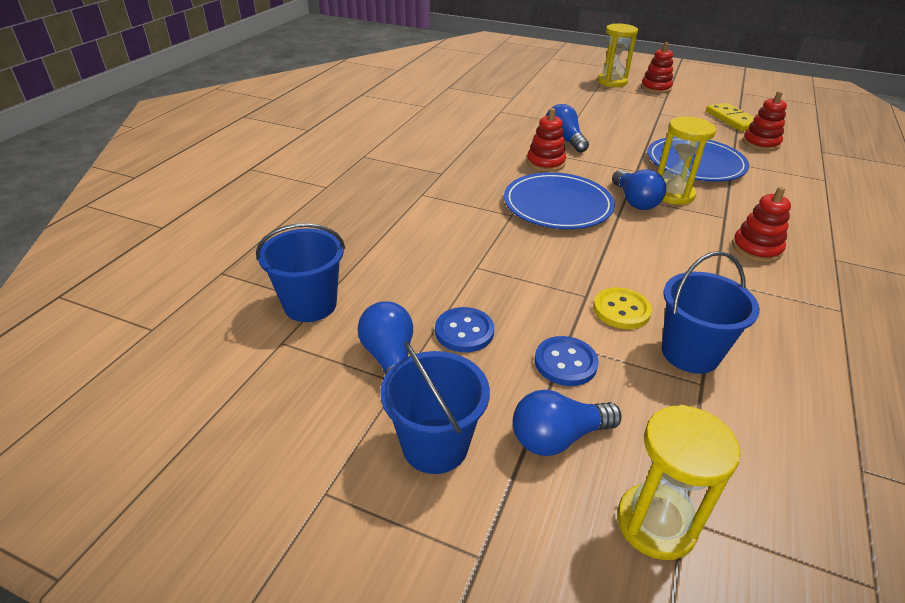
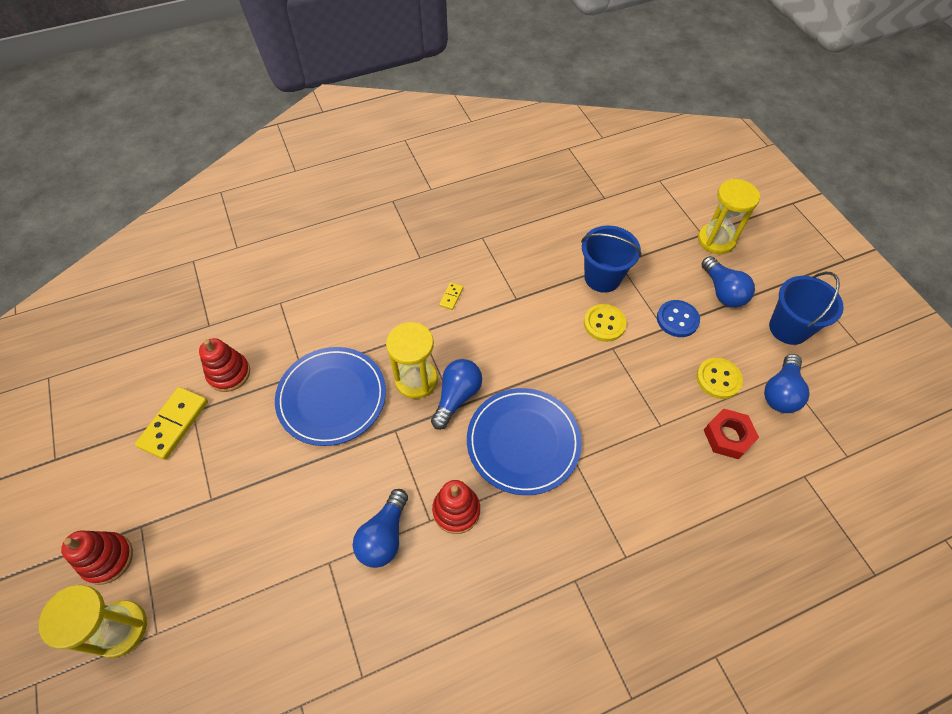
camera: 135 degrees left, 20 degrees up
(310, 305) = (812, 478): blue bucket -> none
(412, 291) = (728, 436): none -> red nut
(464, 331) = (718, 379): blue button -> yellow button
(558, 437) = (722, 291): blue light bulb -> blue light bulb turned 45 degrees clockwise
(756, 249) = (451, 297): red stacking toy -> yellow domino

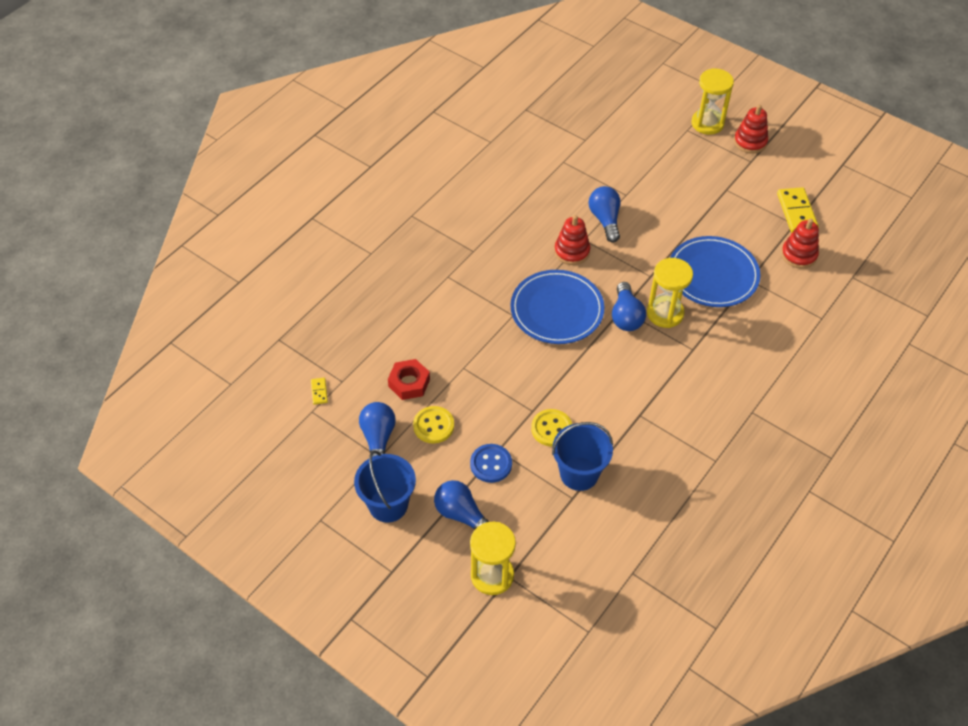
camera: 150 degrees right, 5 degrees down
(451, 297) = (694, 389): yellow domino -> yellow domino (319, 392)

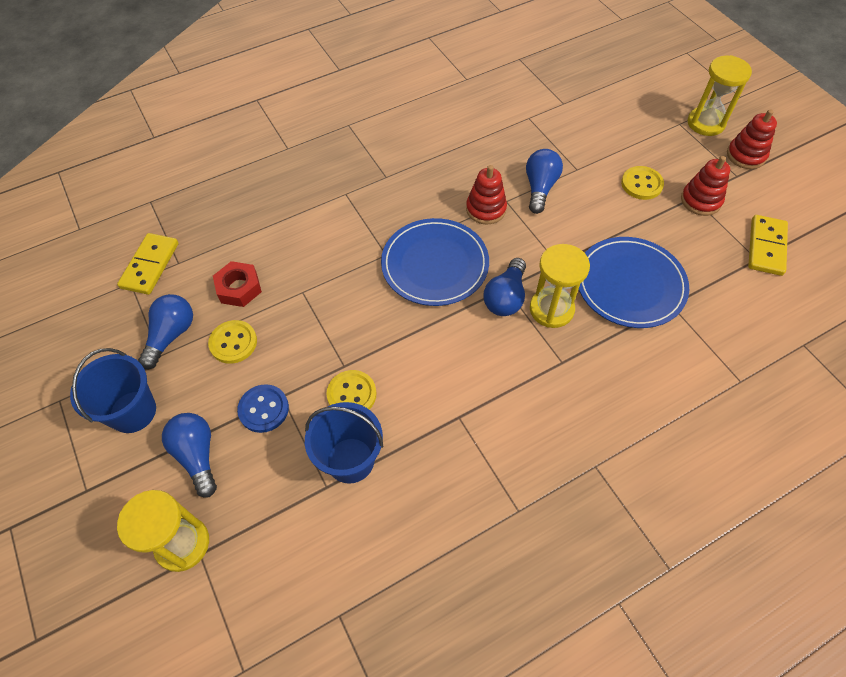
camera: 25 degrees right, 5 degrees up
(319, 392) = (150, 265): yellow domino -> yellow domino, size x2.11
(682, 191) = (641, 184): none -> yellow button
(799, 255) = (746, 296): red stacking toy -> red stacking toy (701, 201)

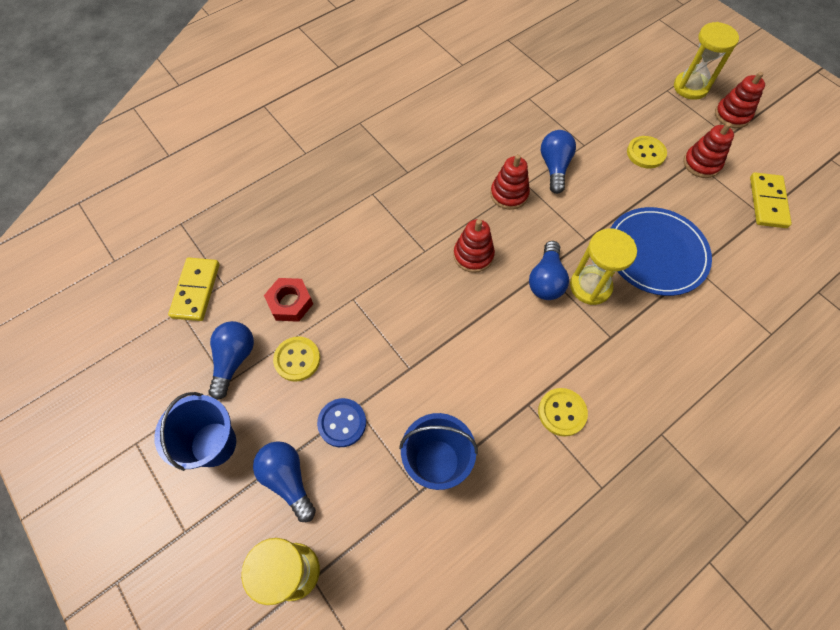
camera: 10 degrees left, 5 degrees up
(351, 394) = (423, 396): yellow button -> yellow button (562, 412)
(435, 264) = (473, 255): blue plate -> red stacking toy

